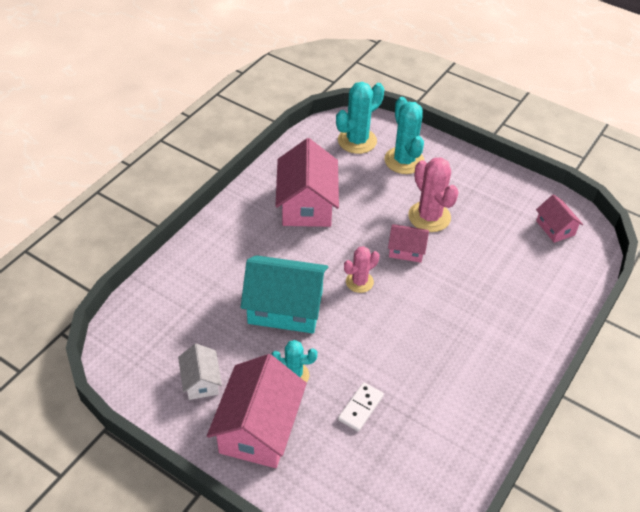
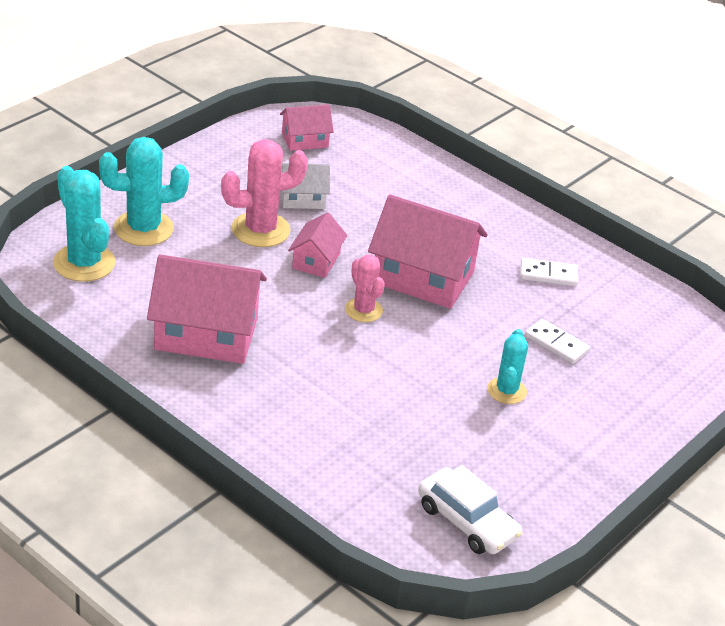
camera: 85 degrees left, 10 degrees down
(152, 357) = (467, 521): none -> white car
(201, 381) = (510, 476): white house -> white house (303, 198)
(259, 428) = (583, 431): pink house -> pink house (423, 277)
(285, 307) = (396, 382): turquoise house -> none
(451, 400) = (548, 274): none -> white domino

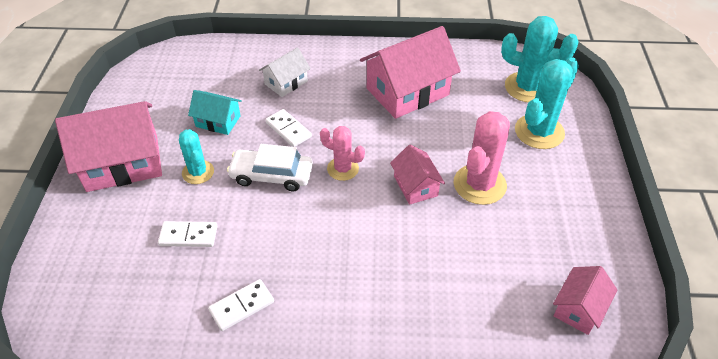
camera: 145 degrees right, 10 degrees up
(303, 198) = (494, 237): white house -> white house (286, 83)
(376, 375) = (288, 130): none -> white domino
(423, 277) = (333, 227): pink house -> pink house (122, 163)
(442, 430) = (218, 121): none -> turquoise house
(467, 521) = (164, 82): white car -> white car (272, 175)

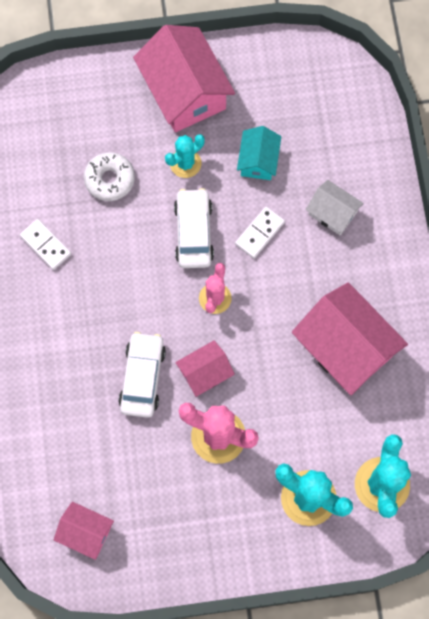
camera: 80 degrees right, 25 degrees up
(188, 236) = (110, 179): white domino -> white donut
(413, 235) = (142, 377): none -> white car

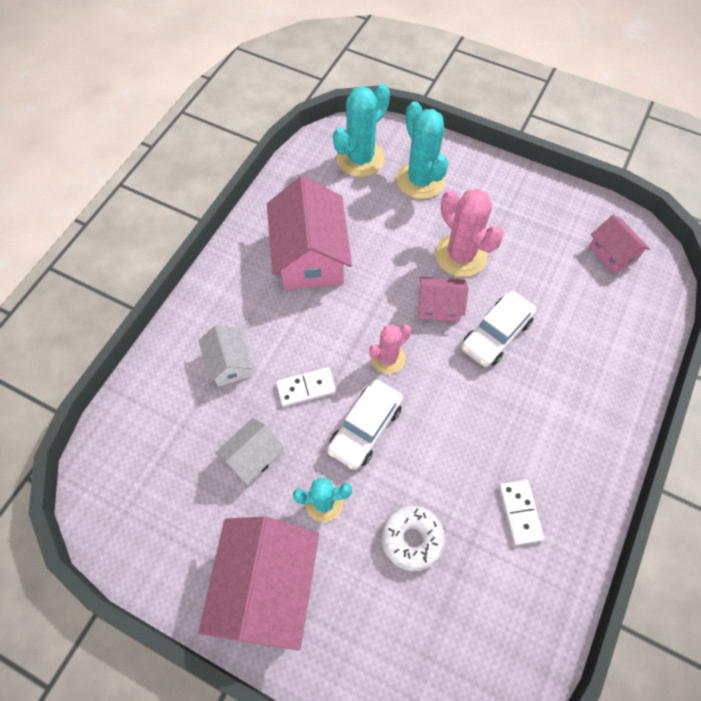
camera: 145 degrees left, 10 degrees down
(258, 160) = (253, 457): turquoise house -> white house

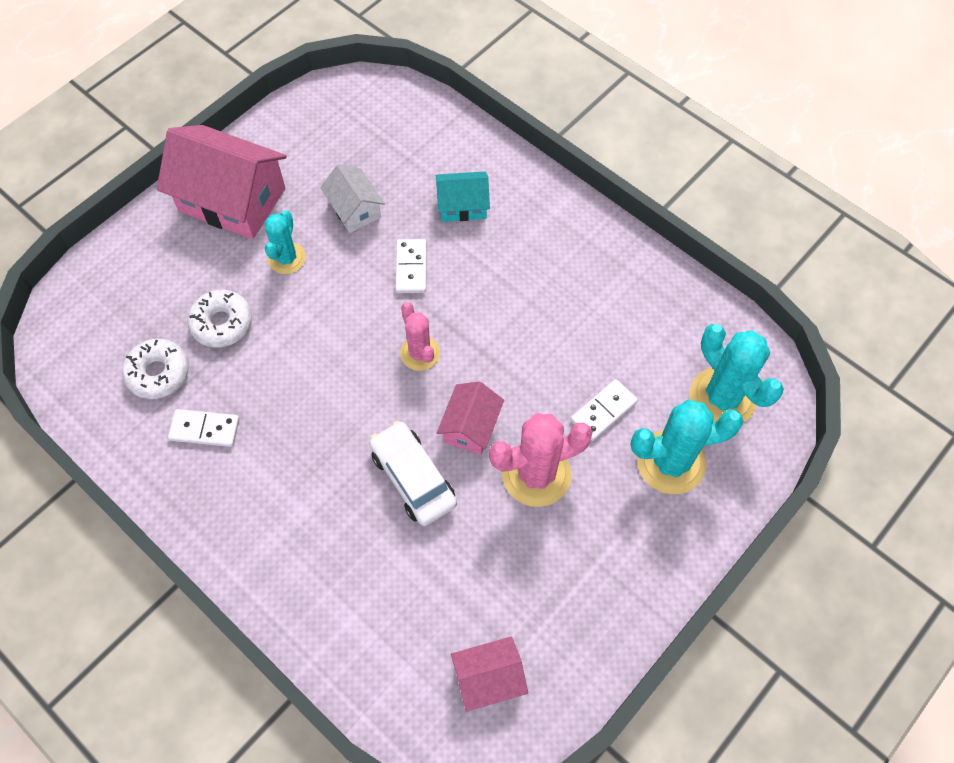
camera: 105 degrees right, 0 degrees up
(229, 363) = (462, 205): white house -> turquoise house
(310, 256) = (578, 306): pink house -> none
(365, 428) = (348, 311): white car -> none
(395, 224) = (603, 411): none -> white domino
(483, 580) = (158, 373): none -> white donut

